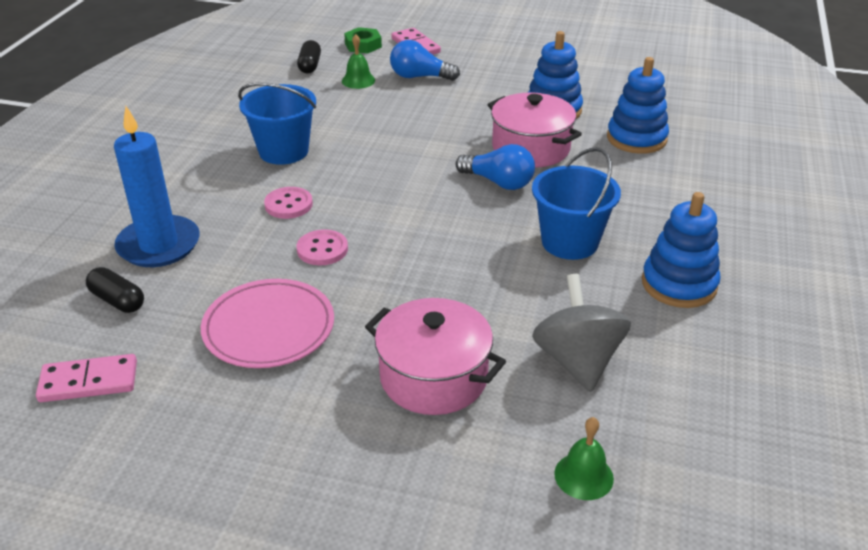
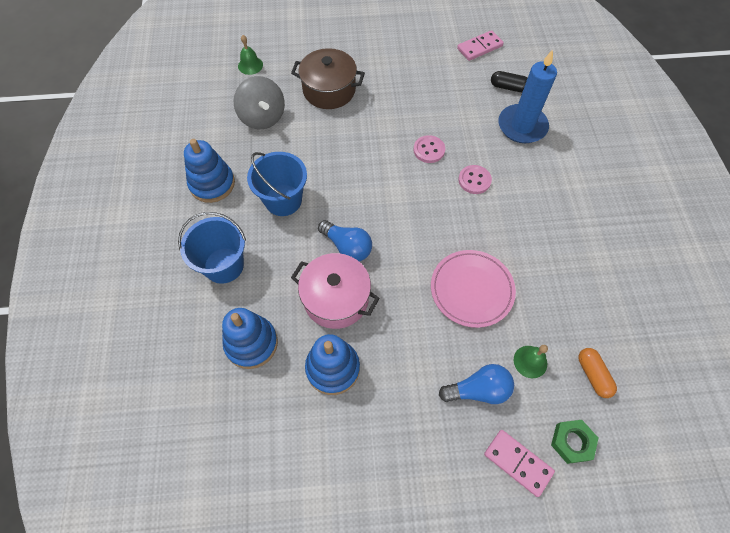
camera: 160 degrees right, 25 degrees up
(269, 328) = (422, 93): pink plate -> pink plate (471, 290)
(283, 151) = (518, 234): blue bucket -> blue bucket (224, 265)
(310, 65) = (593, 375): black capsule -> orange capsule
(433, 377) = (329, 90): pink pot -> brown pot
(498, 182) = (347, 247): blue light bulb -> blue light bulb turned 150 degrees counterclockwise

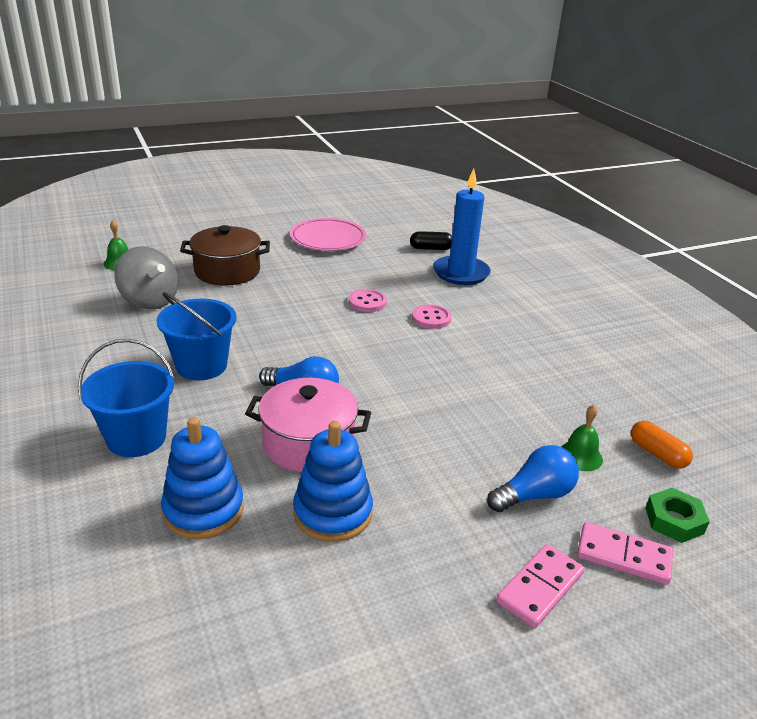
camera: 20 degrees left, 30 degrees down
(212, 184) = (96, 365): blue stacking toy -> none
(471, 290) = (476, 406): pink plate -> pink plate (328, 239)
(479, 47) = (385, 225): pink domino -> pink domino (540, 587)

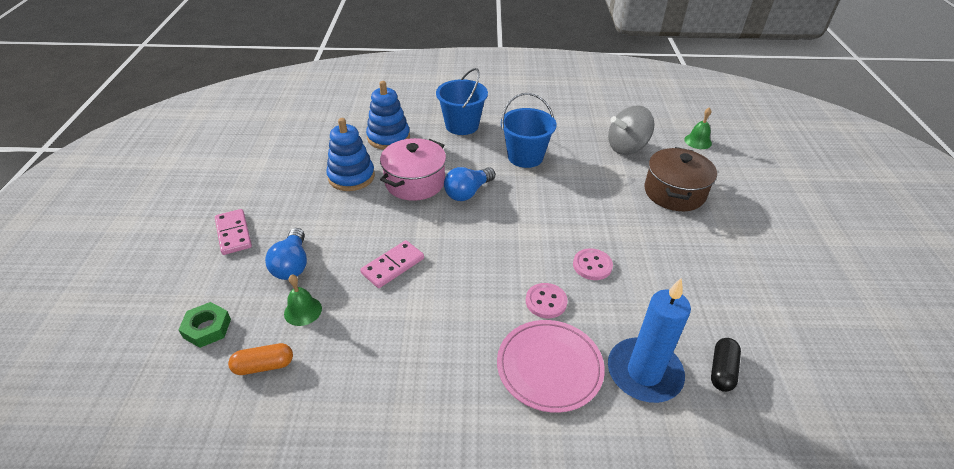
camera: 115 degrees right, 10 degrees up
(328, 239) = (752, 279): pink plate -> pink plate (549, 367)
(623, 556) = (213, 282): pink domino -> pink domino (393, 266)

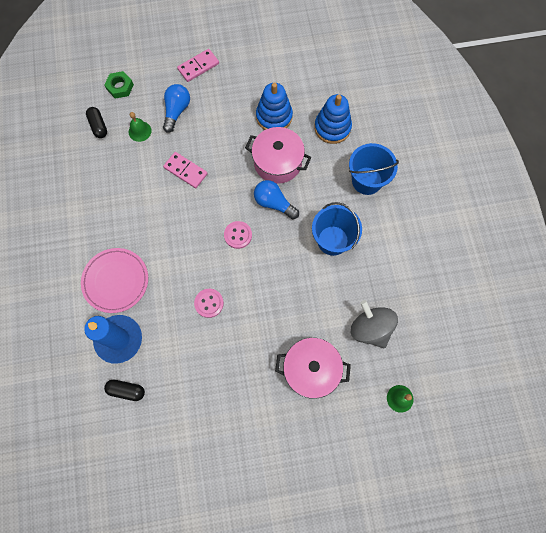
camera: 80 degrees right, 30 degrees up
(264, 366) = (98, 126): orange capsule -> black capsule
(292, 264) = (176, 111): blue light bulb -> blue light bulb turned 120 degrees clockwise
(546, 302) = (169, 274): pink button -> pink button (238, 235)
(674, 192) = (311, 370): brown pot -> pink pot

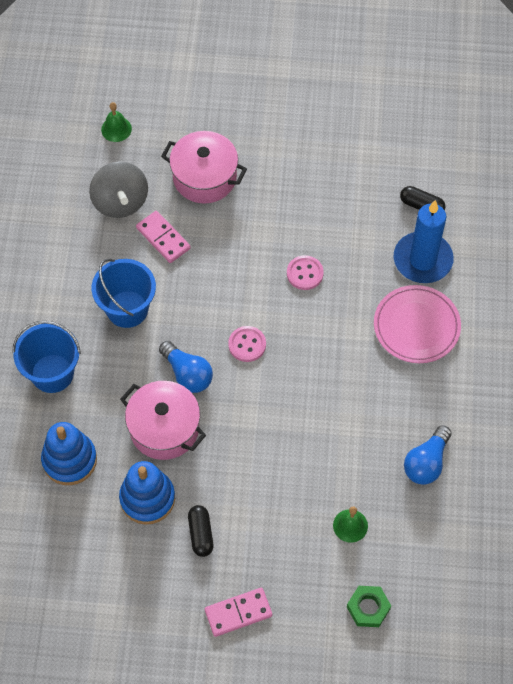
camera: 165 degrees left, 10 degrees down
(98, 126) = (410, 549): black capsule -> black capsule (200, 534)
(176, 111) = (289, 544): blue light bulb -> blue light bulb (426, 462)
(185, 171) = (296, 448): pink domino -> pink domino (163, 238)

